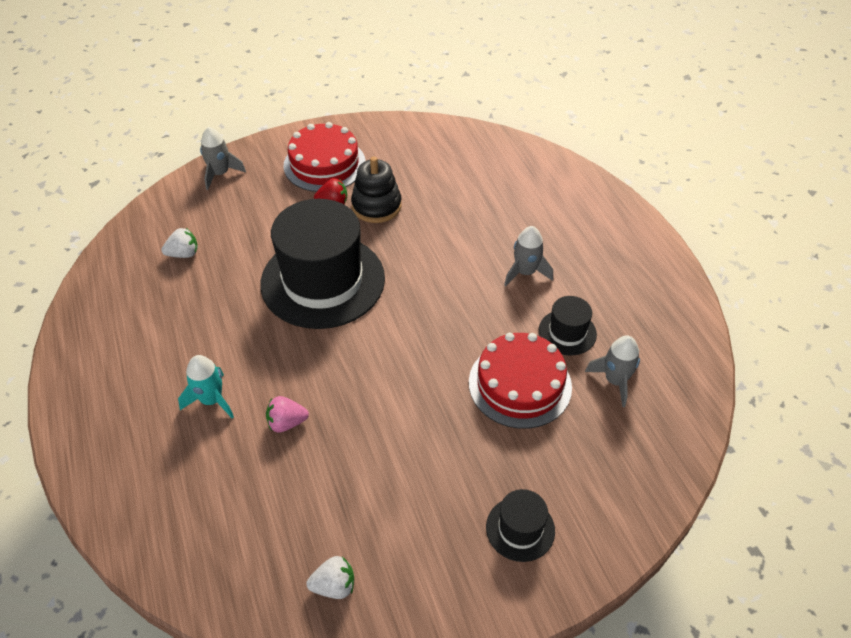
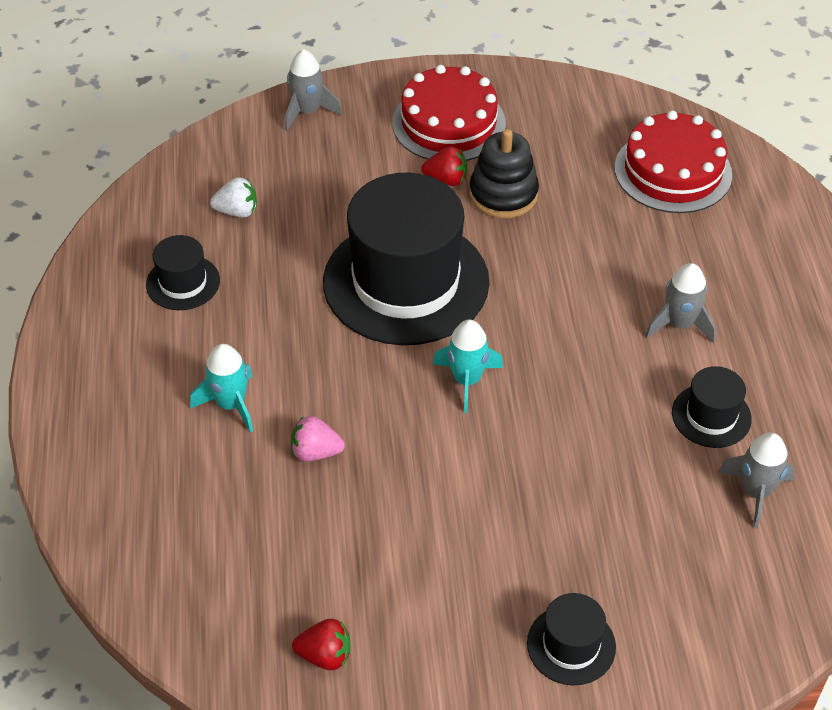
camera: 15 degrees right, 0 degrees up
(153, 314) = (183, 282): none -> black hat
(334, 586) = (325, 655): white strawberry -> red strawberry
(386, 343) = (467, 380): none -> turquoise rocket
(520, 384) = (626, 469): red cake -> red cake (673, 171)

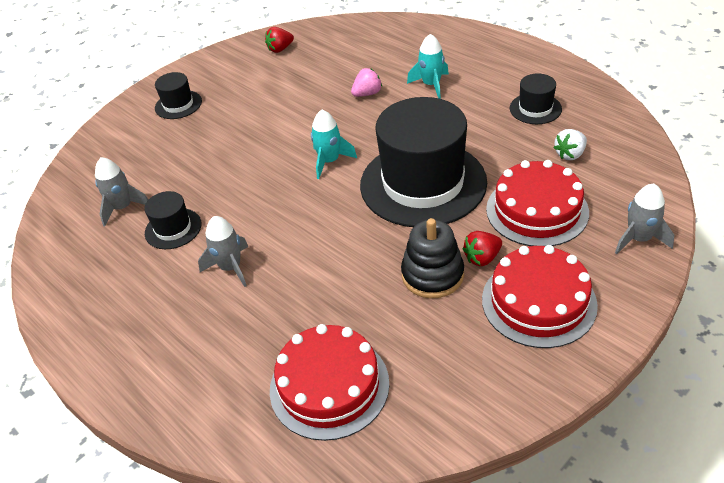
camera: 145 degrees right, 5 degrees down
(346, 185) = (537, 210): none -> red cake

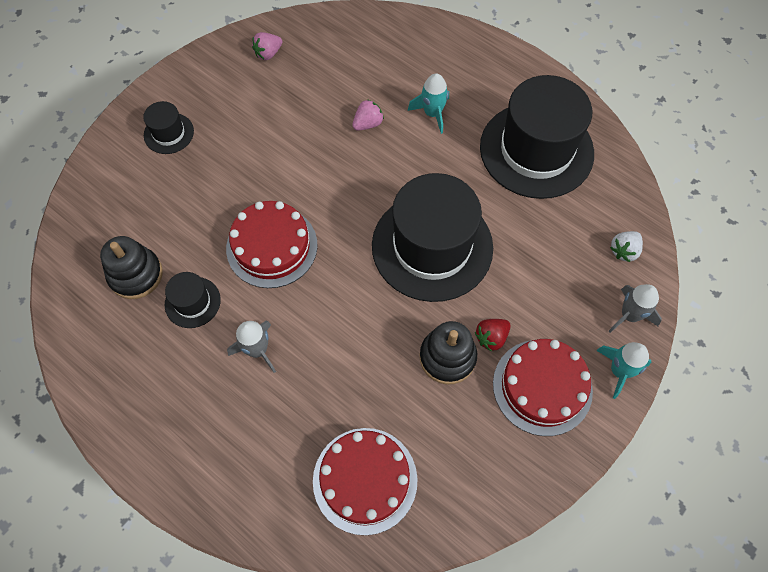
camera: 10 degrees left, 20 degrees up
(123, 207) = (136, 275): grey rocket -> black stacking toy
(280, 49) = (268, 54): red strawberry -> pink strawberry
(329, 161) = (338, 216): turquoise rocket -> turquoise rocket (619, 370)
(535, 108) = (536, 150): black hat -> black hat, size x2.26
(537, 210) = (539, 281): red cake -> red cake (272, 246)
(570, 154) = (569, 211): white strawberry -> white strawberry (624, 251)

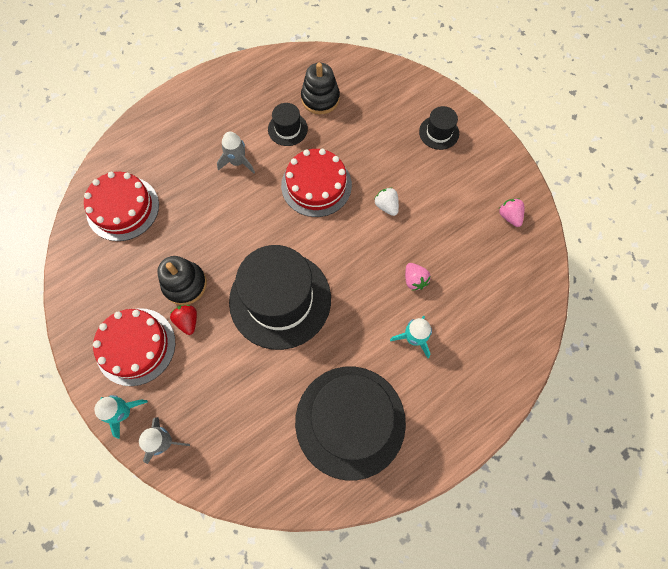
camera: 105 degrees right, 5 degrees up
(624, 251) = (223, 463): white strawberry -> white strawberry (386, 206)

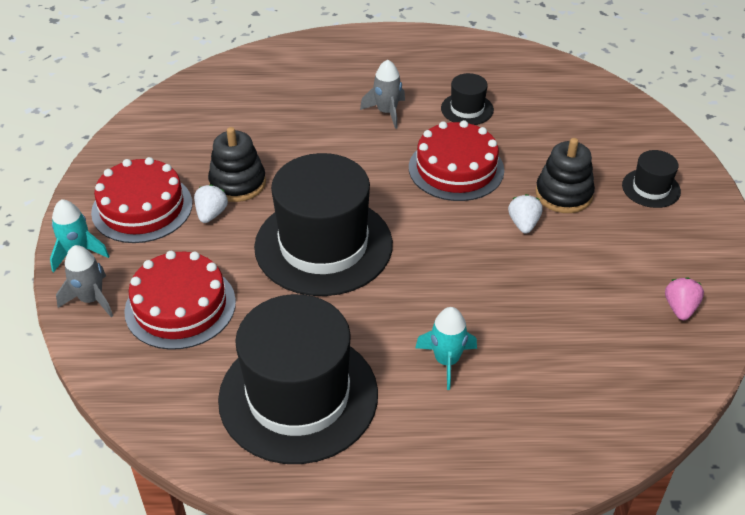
camera: 35 degrees right, 25 degrees down
(123, 208) = (237, 97): red cake -> red cake (180, 306)
(188, 321) = (211, 214): red strawberry -> white strawberry
(320, 99) = (528, 100): black stacking toy -> black stacking toy (563, 194)
(414, 280) = (497, 307): pink strawberry -> none

